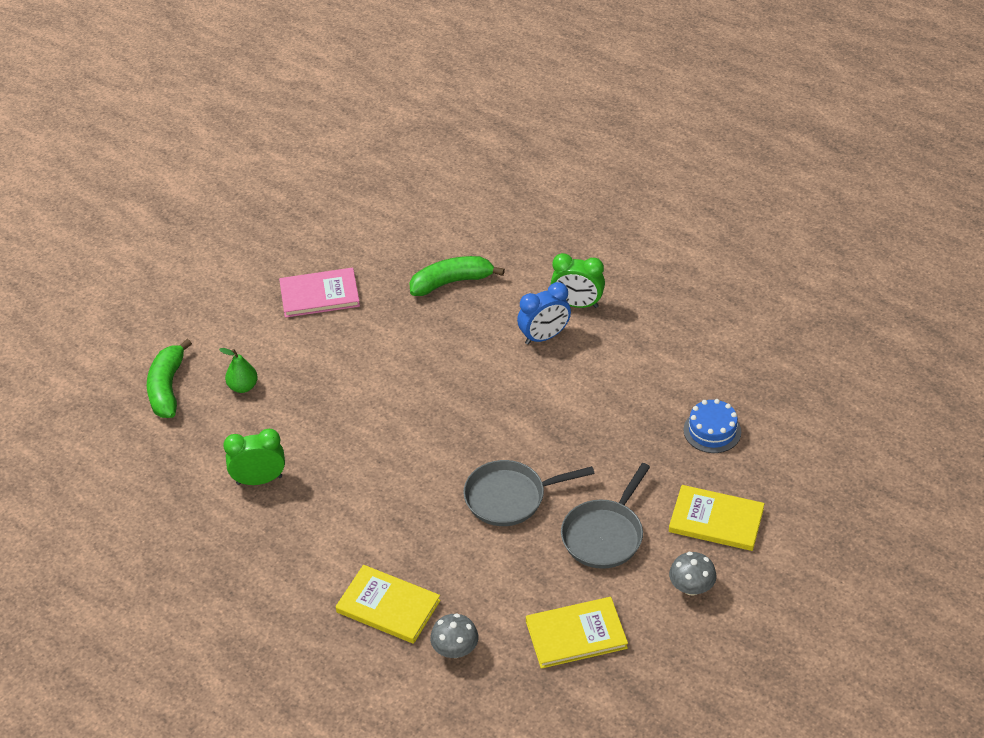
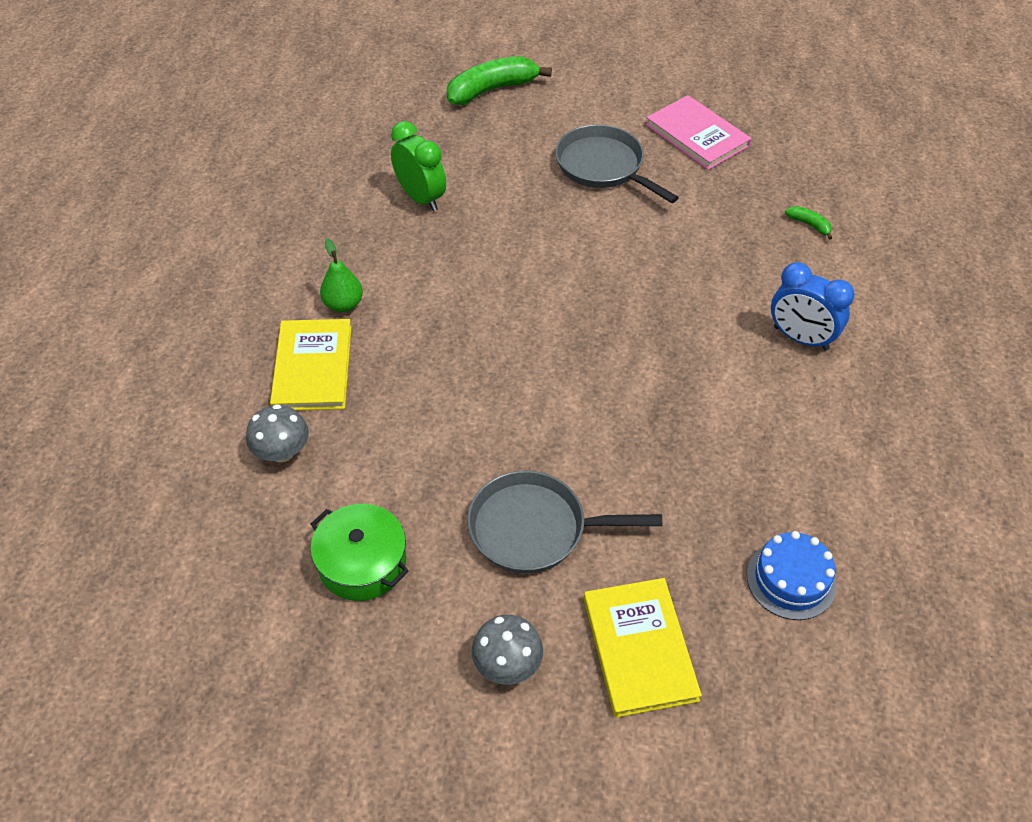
camera: 60 degrees right, 5 degrees up
(243, 387) = (532, 136): green pear -> green pear (343, 304)
(452, 282) = (809, 225): green banana -> green banana, size x0.44
(510, 497) = (532, 409): grey pan -> grey pan (603, 166)
(576, 634) = (362, 563): yellow book -> green pot
(577, 304) = (880, 348): green clock -> none

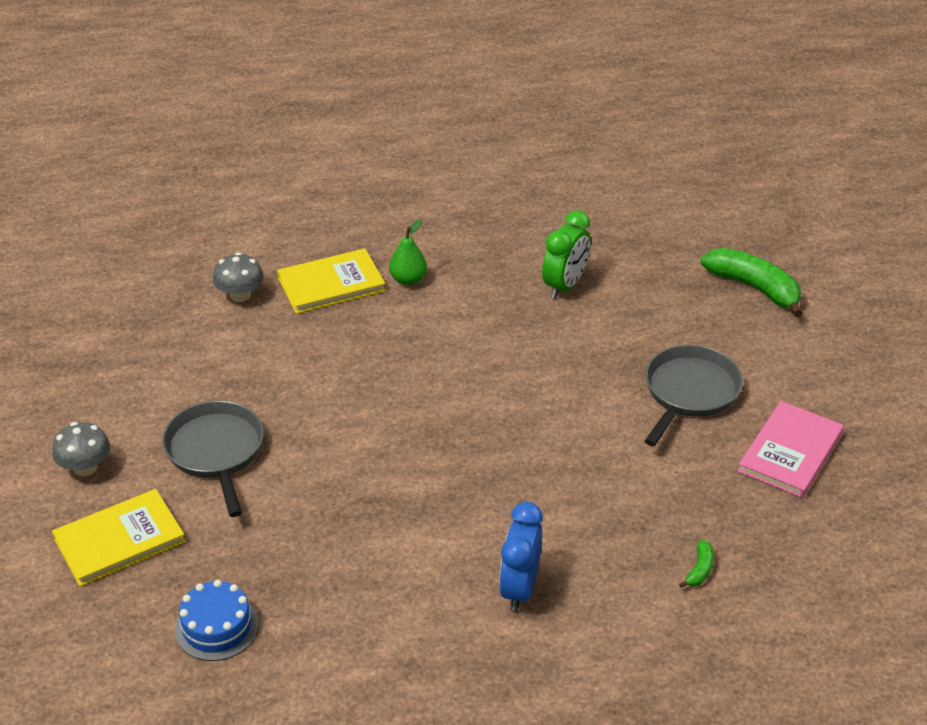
camera: 70 degrees right, 10 degrees down
(362, 563) = (152, 366): green pot -> none

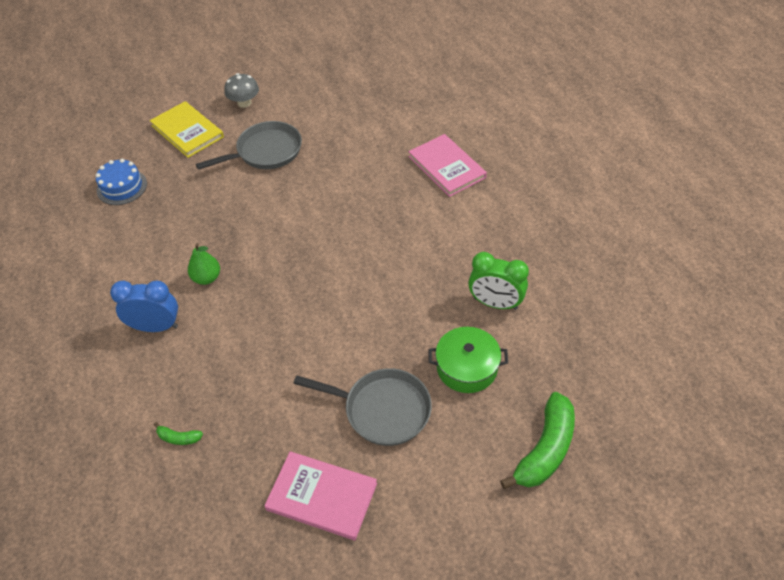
camera: 80 degrees right, 10 degrees up
(240, 295) = (419, 126): grey mushroom -> none
(331, 284) = (447, 167): yellow book -> pink book
(408, 279) = (467, 206): green pear -> green pear (206, 278)
(647, 322) = (467, 367): none -> green pot

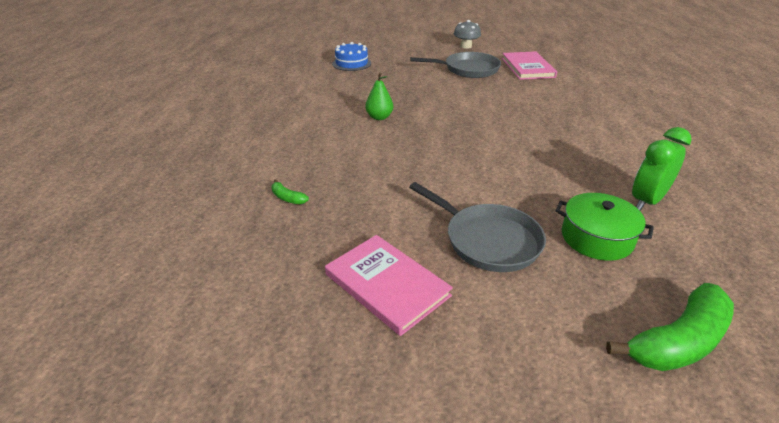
camera: 25 degrees right, 15 degrees down
(156, 327) = (321, 131): blue clock -> none
(187, 131) = (416, 50): yellow book -> none
(447, 167) = (624, 108): pink book -> pink book (528, 68)
(495, 303) = (647, 201): green clock -> green clock turned 90 degrees clockwise

